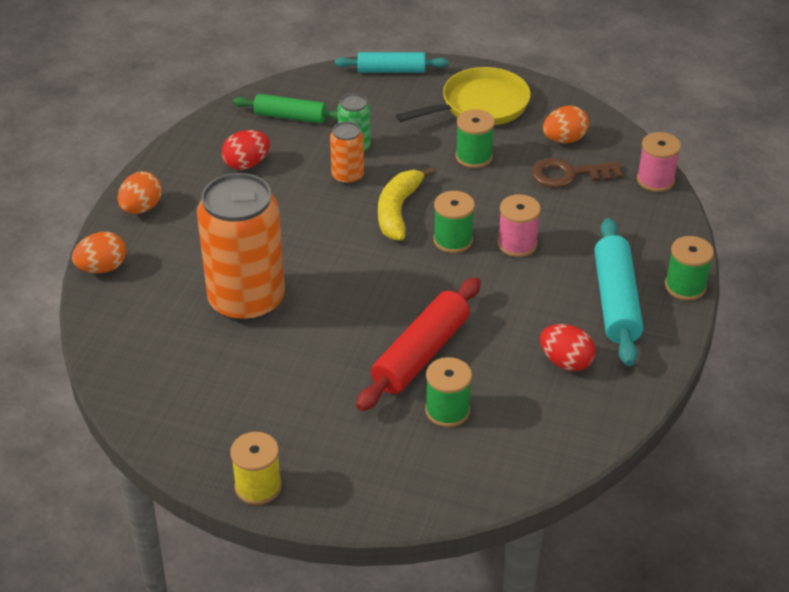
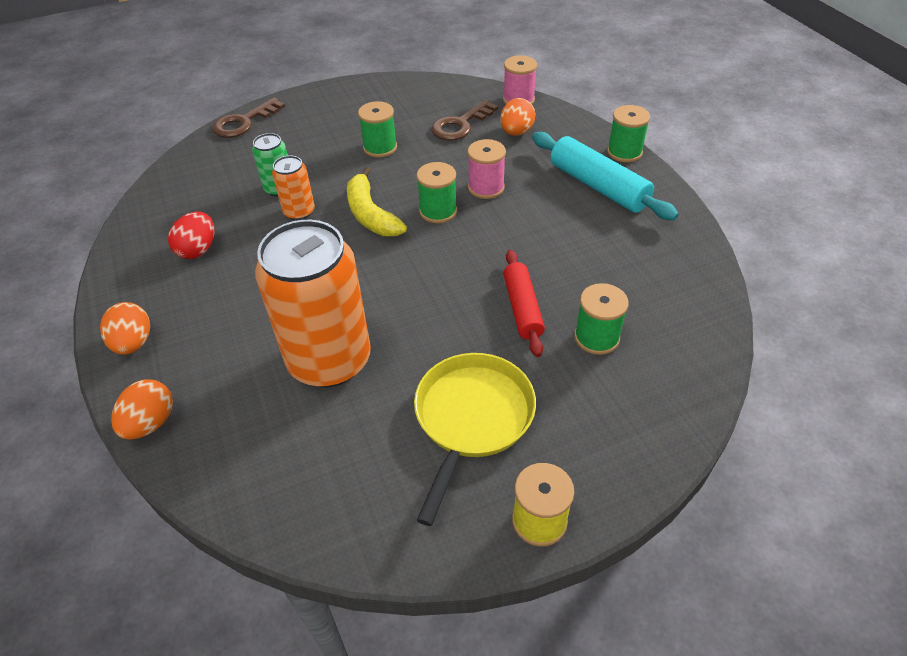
camera: 40 degrees left, 5 degrees up
(290, 117) = (196, 194): green rolling pin -> none
(391, 70) = (244, 122): turquoise rolling pin -> brown key
(421, 354) = (522, 308): red rolling pin -> red rolling pin, size x0.67
(480, 105) = (341, 113): yellow pan -> yellow pan (472, 418)
(564, 139) = (428, 105): orange egg -> orange egg (516, 132)
(565, 362) = (623, 246): red egg -> none

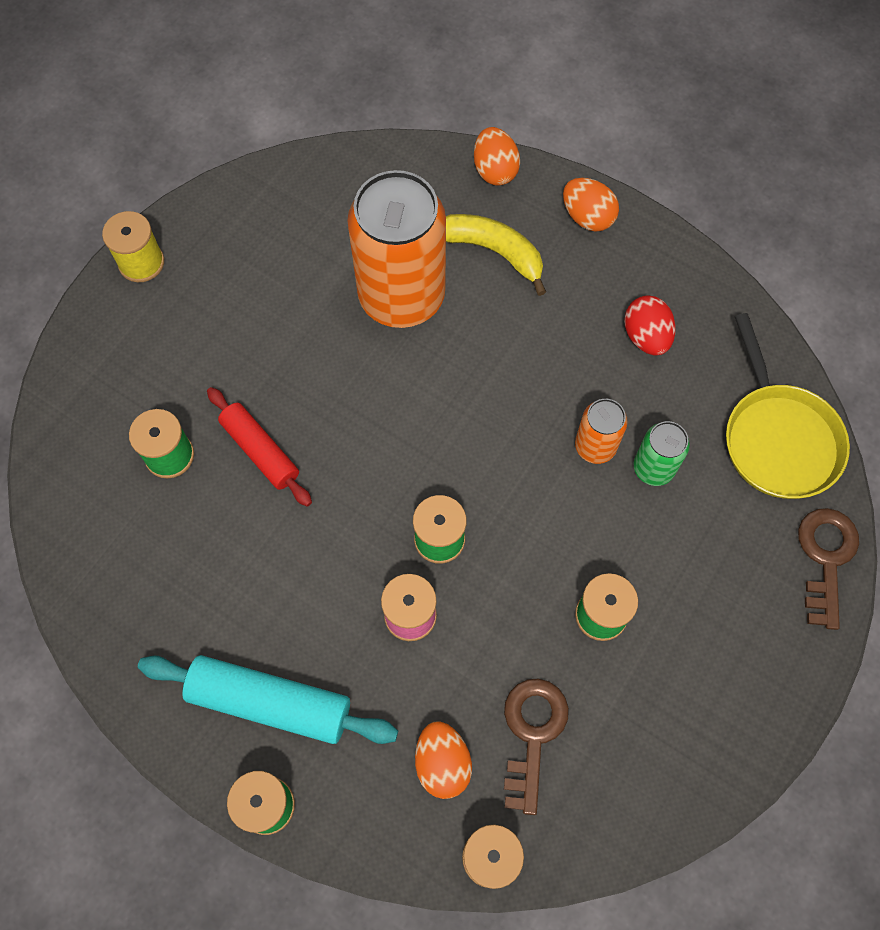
camera: 145 degrees right, 20 degrees up
(370, 214) = (512, 489): yellow banana -> yellow banana (493, 251)
(472, 418) = (240, 312): yellow pan -> yellow pan (778, 439)

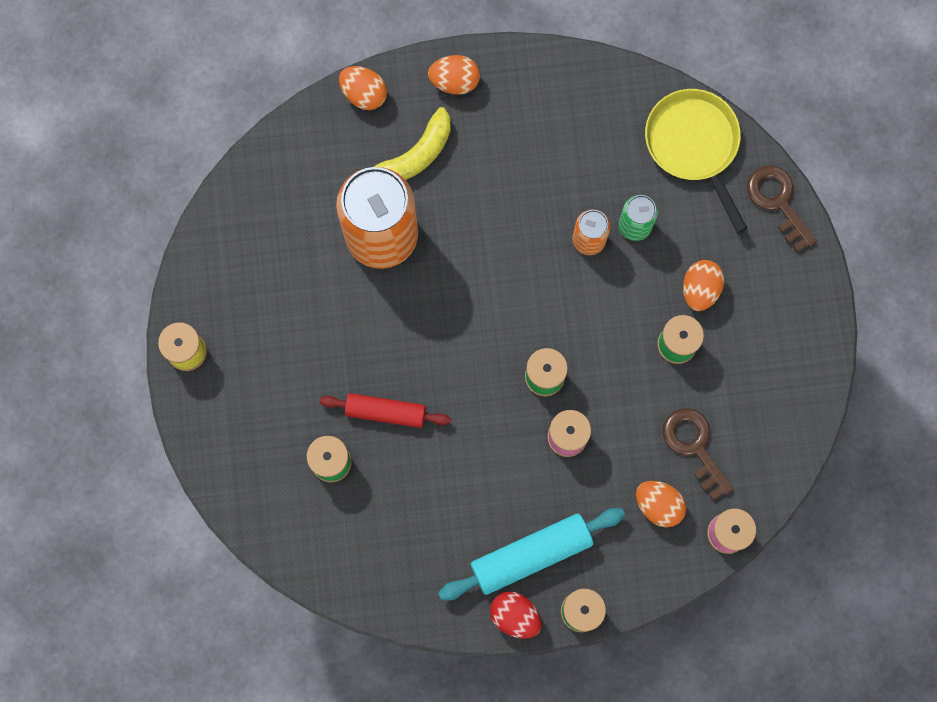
camera: 40 degrees left, 10 degrees up
(493, 251) = (414, 156): yellow banana -> yellow banana turned 150 degrees clockwise
(646, 337) = (560, 139): red egg -> red egg (515, 616)
(670, 580) = (700, 289): none -> orange egg
(778, 439) = (694, 145): yellow pan -> yellow pan turned 150 degrees counterclockwise

